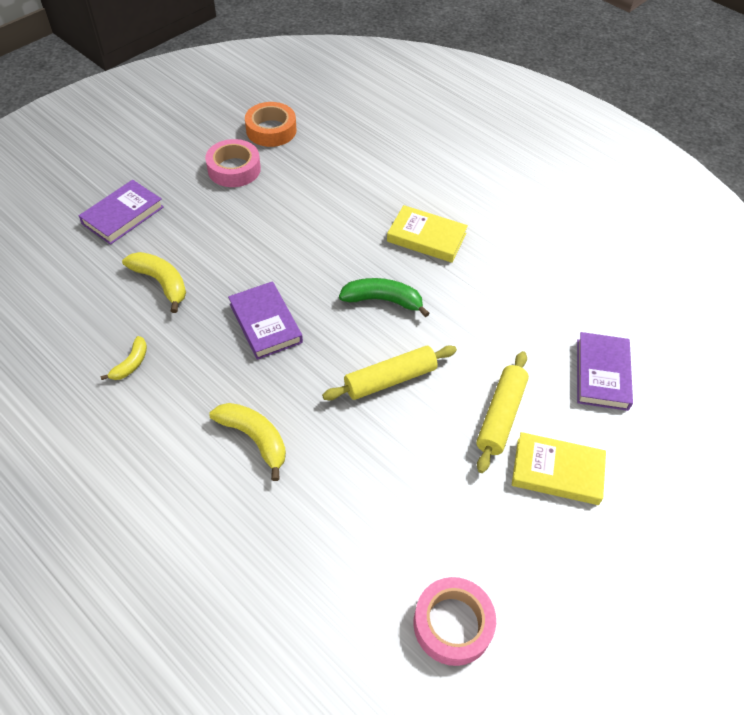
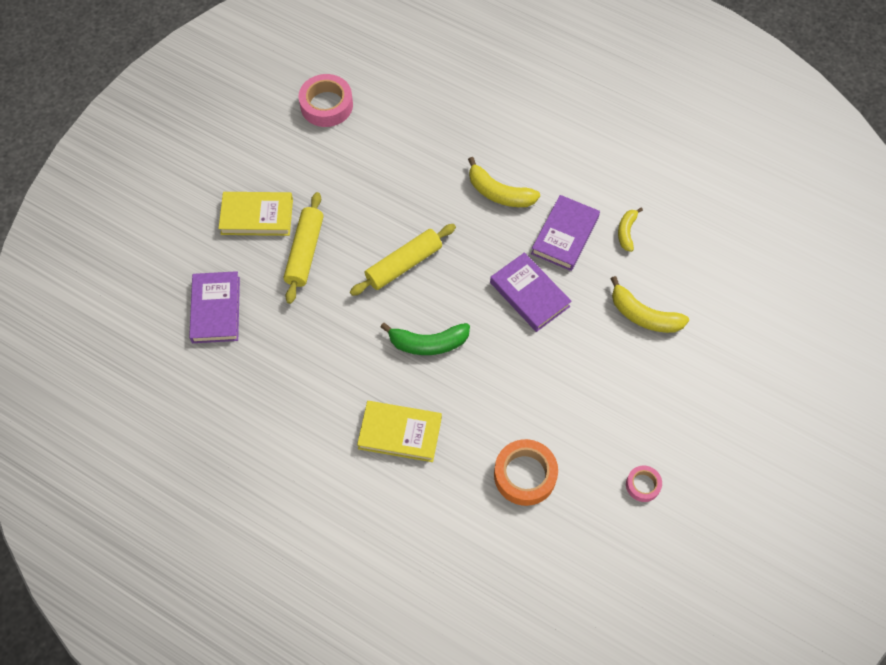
camera: 170 degrees right, 10 degrees up
(123, 215) = (726, 387): purple book -> purple book (565, 235)
(234, 169) = (643, 485): pink tape -> pink tape, size x0.55
(271, 130) = (627, 566): orange tape -> orange tape (525, 475)

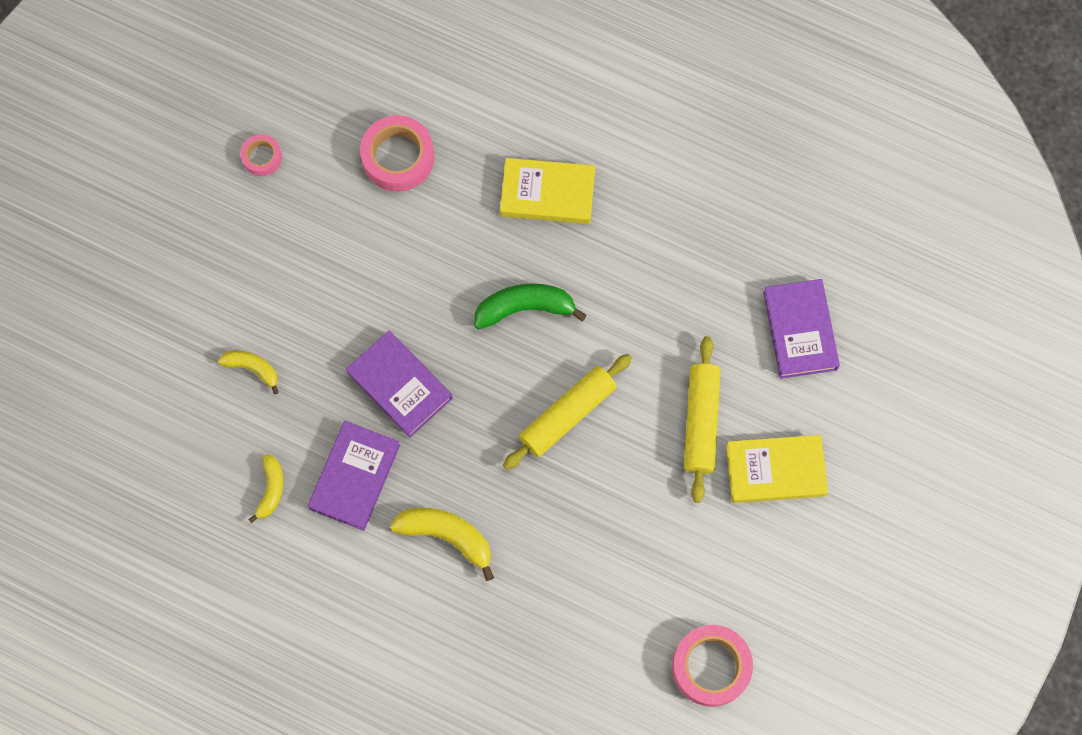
camera: 175 degrees right, 10 degrees up
(525, 475) = (398, 157): orange tape -> pink tape
(643, 315) = (252, 368): yellow banana -> yellow banana, size x0.62

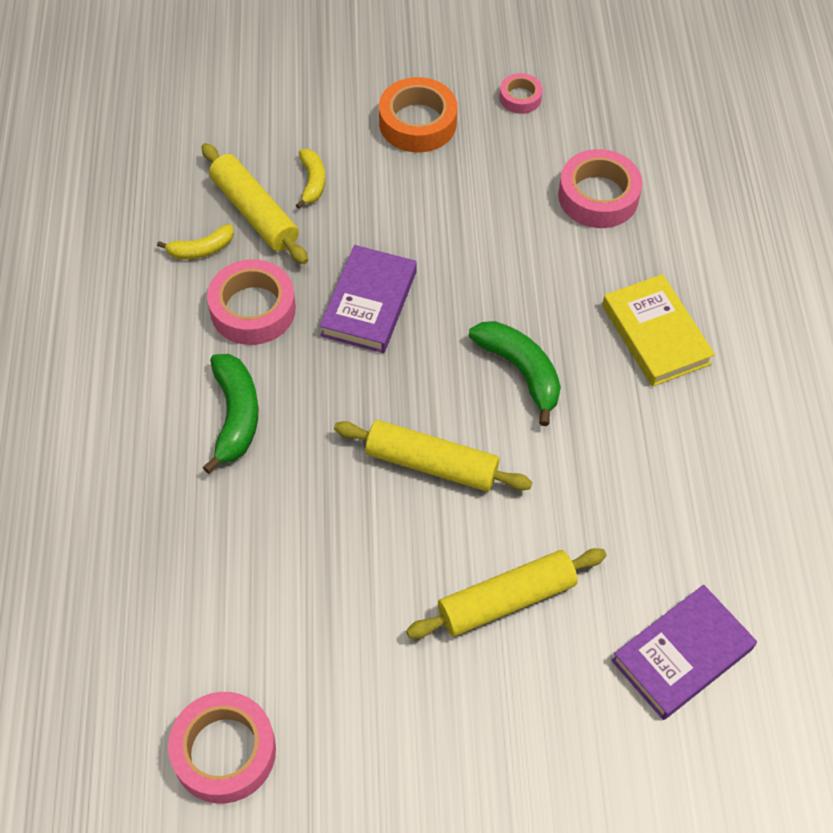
camera: 60 degrees right, 15 degrees down
(239, 253) = (417, 123): none -> orange tape
(257, 430) = (254, 212): none -> yellow rolling pin
(354, 477) = (253, 309): purple book -> pink tape
(447, 536) = (235, 416): yellow banana -> green banana
(775, 471) = (499, 709): yellow book -> none

